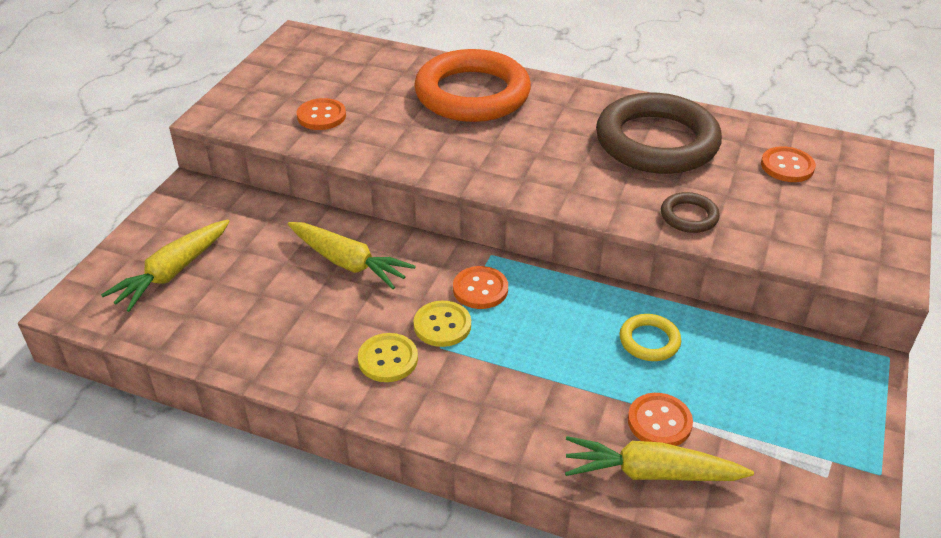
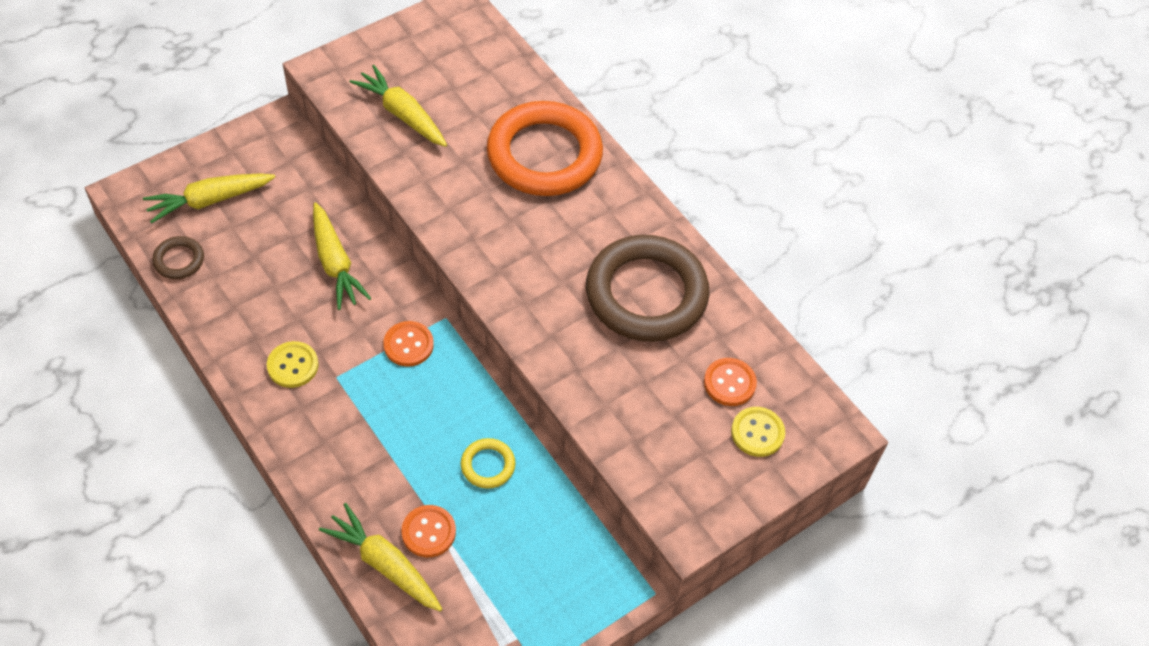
camera: 30 degrees right, 15 degrees up
(321, 116) = (402, 114): orange button -> yellow carrot
(442, 325) = (353, 360): yellow button -> yellow button (757, 433)
(689, 216) = (591, 383): brown ring -> brown ring (179, 260)

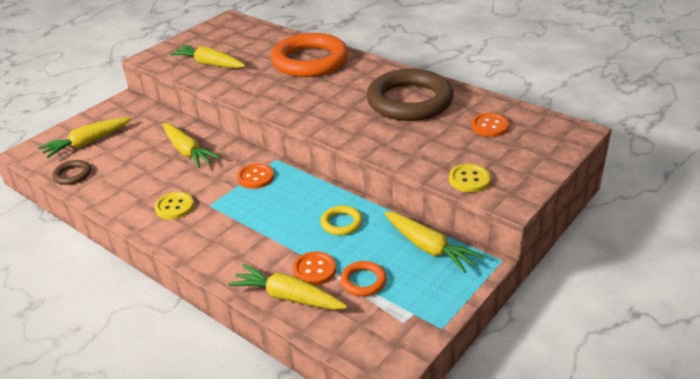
camera: 10 degrees left, 20 degrees down
(478, 570) = (363, 281): none -> orange ring
(577, 543) = (428, 248): none -> yellow carrot
(757, 433) = (524, 143): yellow button -> yellow button (469, 179)

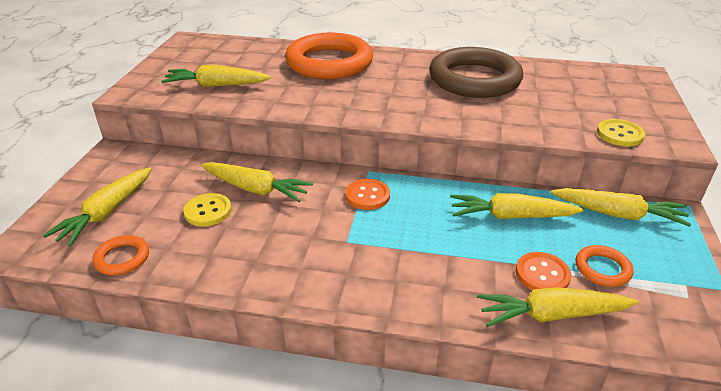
camera: 30 degrees left, 0 degrees up
(72, 175) = (122, 258): brown ring -> orange ring
(174, 207) = (306, 256): yellow button -> yellow button (208, 211)
(341, 223) = (511, 216): yellow ring -> yellow carrot
(490, 126) = (572, 85): orange button -> none

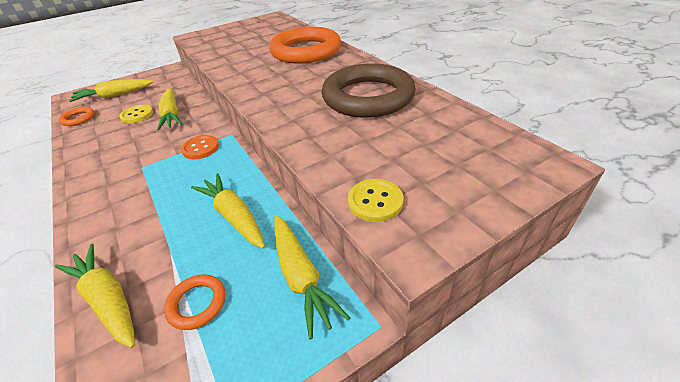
camera: 50 degrees right, 5 degrees up
(216, 85) = (227, 45): yellow carrot -> none
(542, 274) = (162, 269): orange button -> none

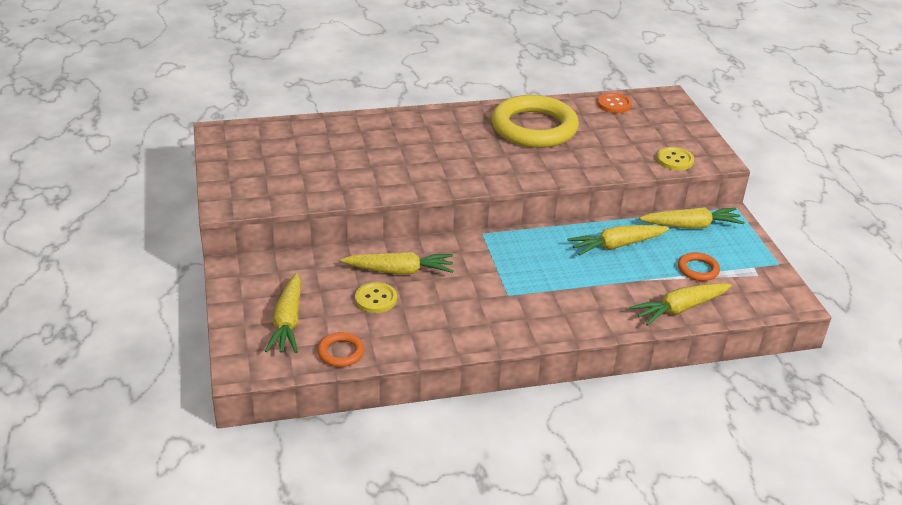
camera: 75 degrees left, 5 degrees down
(200, 148) = (497, 255): orange button -> orange button (614, 104)
(306, 51) = (391, 134): orange ring -> none
(368, 97) = (534, 128): brown ring -> yellow ring

